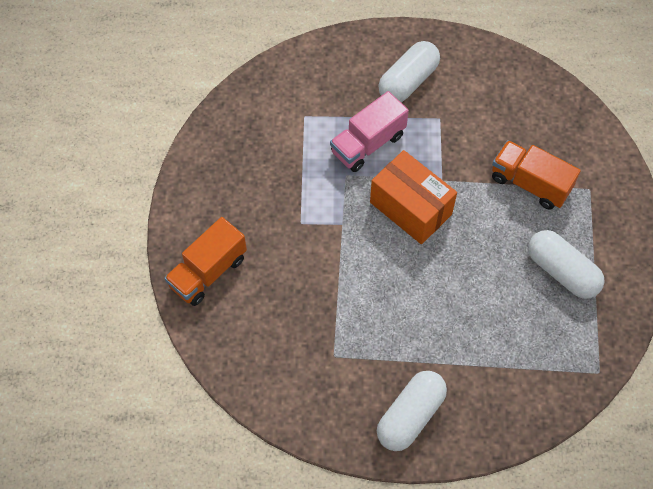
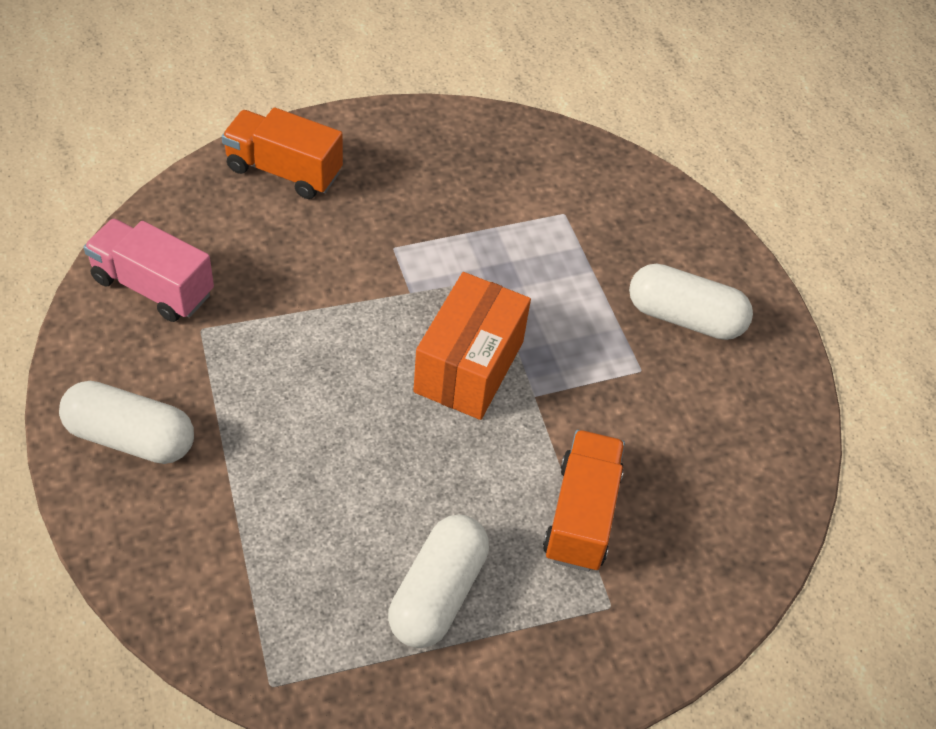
camera: 65 degrees right, 10 degrees down
(368, 144) = (554, 293): pink truck -> pink truck (153, 286)

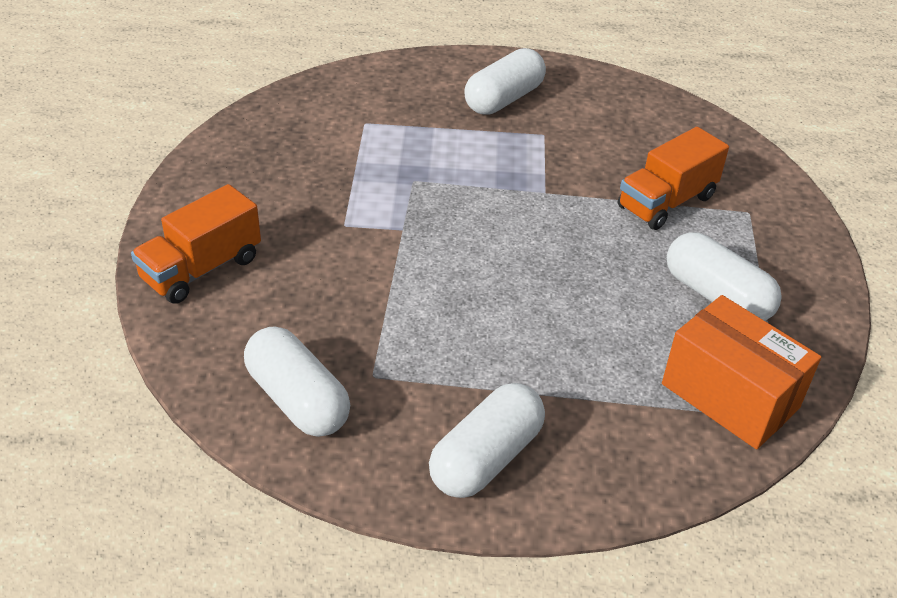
camera: 65 degrees left, 10 degrees down
(153, 286) = (297, 399): pink truck -> white capsule
(469, 366) = (500, 218): orange box -> orange box (730, 396)
(581, 515) = (666, 202): orange truck -> orange truck turned 75 degrees counterclockwise

